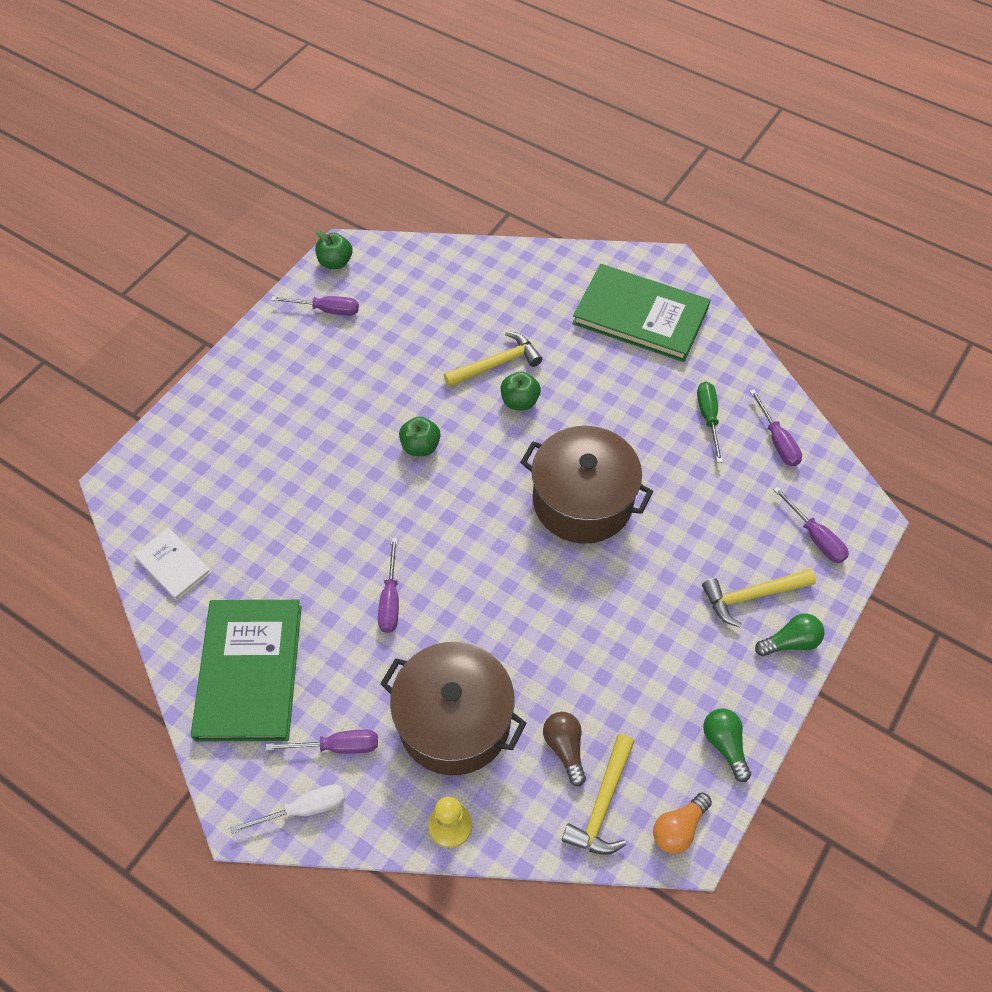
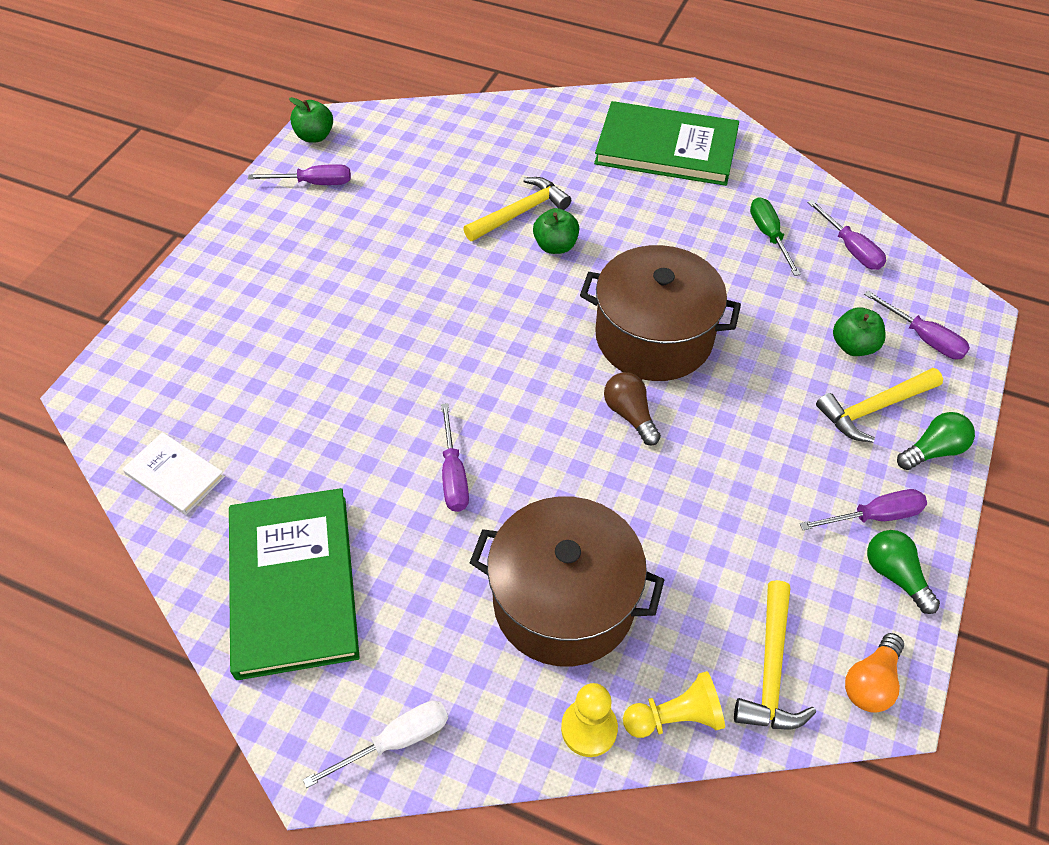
camera: 10 degrees left, 5 degrees down
(337, 746) = (424, 655): purple screwdriver -> purple screwdriver (874, 516)
(420, 446) = (452, 306): green apple -> green apple (853, 346)
(518, 828) = (675, 717): none -> yellow pawn
(565, 748) = (707, 611): brown light bulb -> brown light bulb (630, 415)

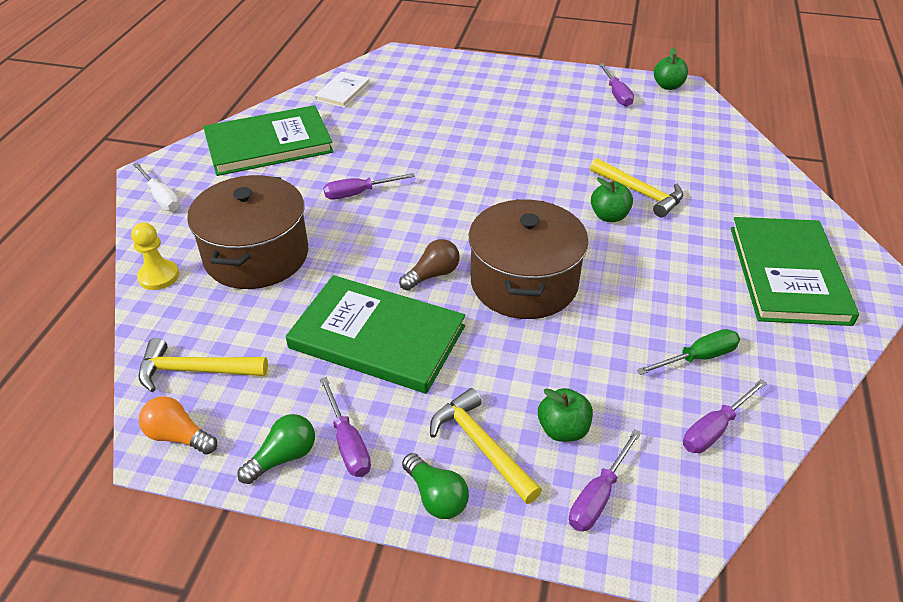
camera: 80 degrees right, 10 degrees down
(675, 717) = (161, 318): yellow pawn -> none
(726, 478) = (377, 337): none -> green book

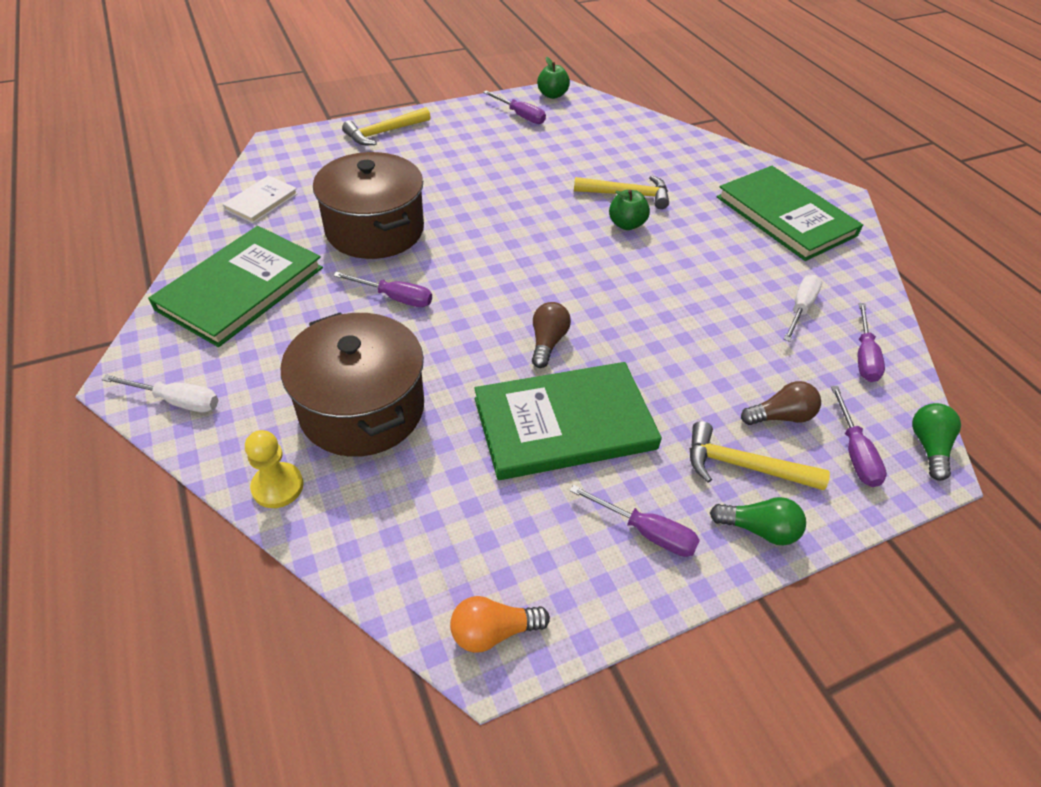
camera: 40 degrees left, 5 degrees up
(195, 370) = (434, 557): yellow hammer -> yellow hammer (384, 132)
(283, 457) = (609, 582): green light bulb -> green light bulb (928, 447)
(343, 92) = (261, 201): white book -> white book turned 45 degrees clockwise
(358, 193) = (395, 298): purple screwdriver -> purple screwdriver turned 105 degrees counterclockwise
(524, 282) = (625, 311): brown pot -> brown pot (375, 230)
(563, 429) = (780, 416): green apple -> brown light bulb
(698, 357) = (800, 308): green screwdriver -> white screwdriver

